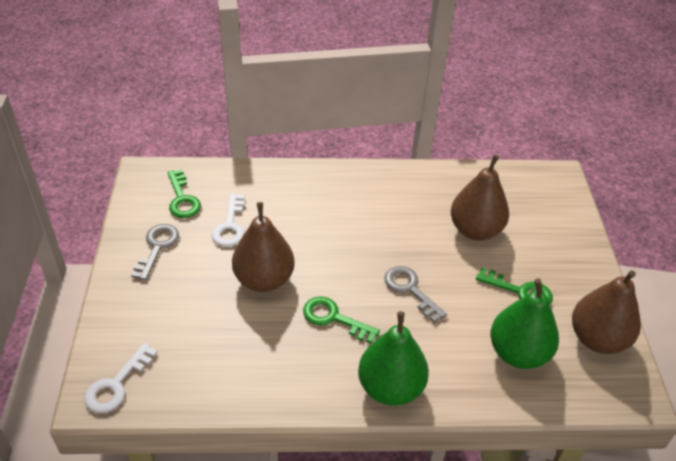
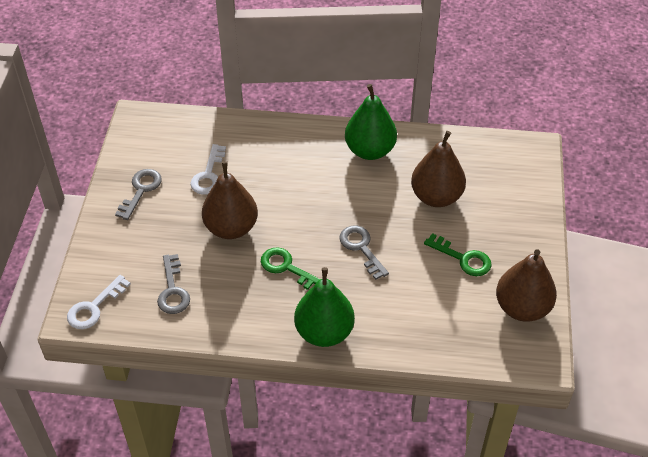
camera: 10 degrees right, 5 degrees up
(182, 199) = (169, 146): green key -> none
(208, 355) = (173, 290): none -> grey key
(518, 353) = (445, 313): green pear -> green pear (370, 150)

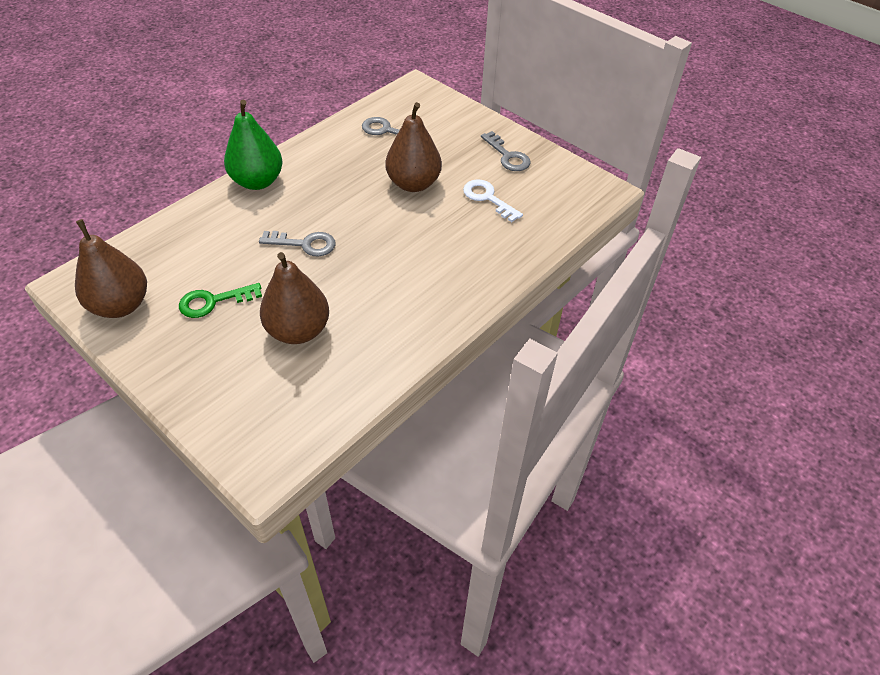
camera: 125 degrees right, 0 degrees up
(94, 307) = (413, 95): white key -> none
(287, 268) = (338, 193): green key -> none
(370, 150) = (409, 319): green pear -> none

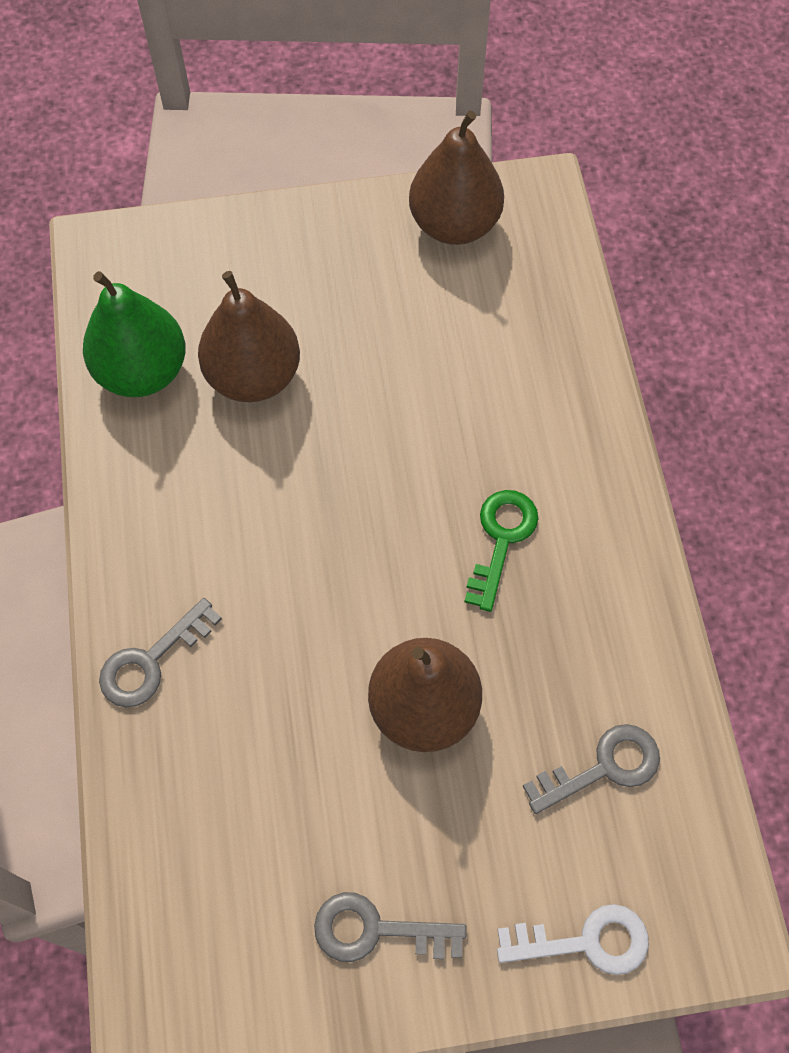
camera: 130 degrees right, 15 degrees up
(213, 302) = (381, 315): green key -> green key (501, 539)
(257, 181) = (599, 486): green pear -> green pear (142, 371)
(304, 244) = (405, 470): grey key -> grey key (151, 661)
(487, 198) = (297, 798): white key -> white key (585, 941)

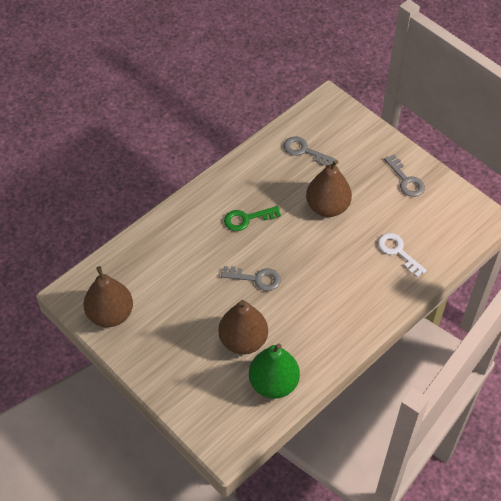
camera: 125 degrees left, 10 degrees down
(151, 661) = (383, 295): grey key -> grey key (256, 278)
(585, 941) = (360, 130): white key -> white key (398, 252)

